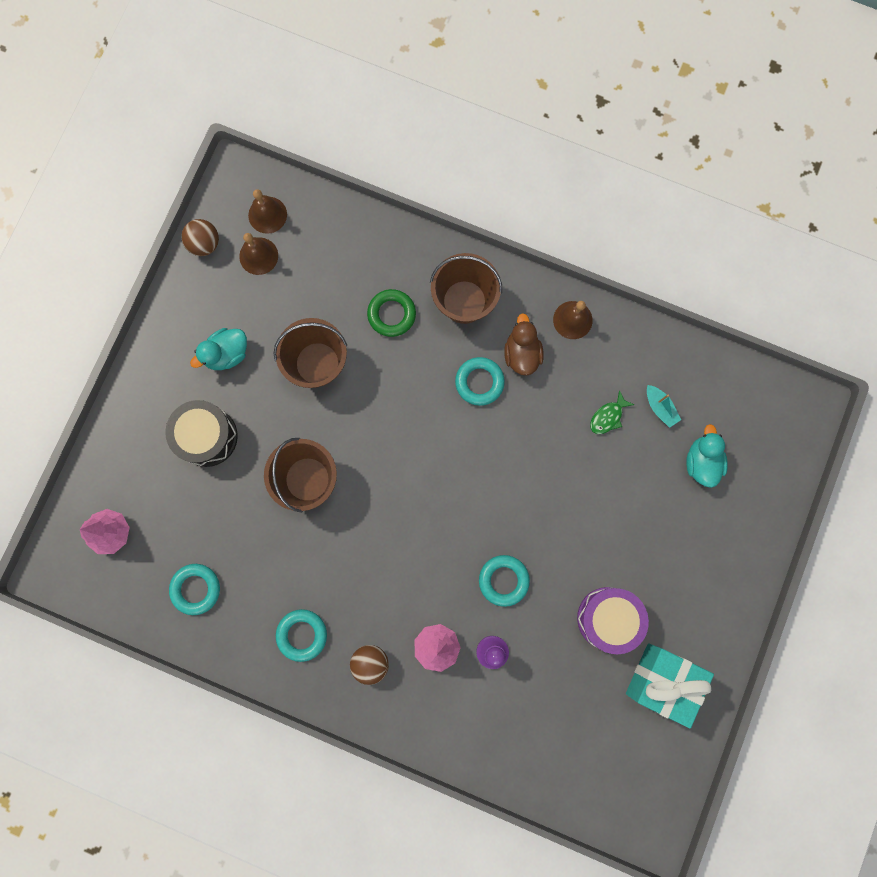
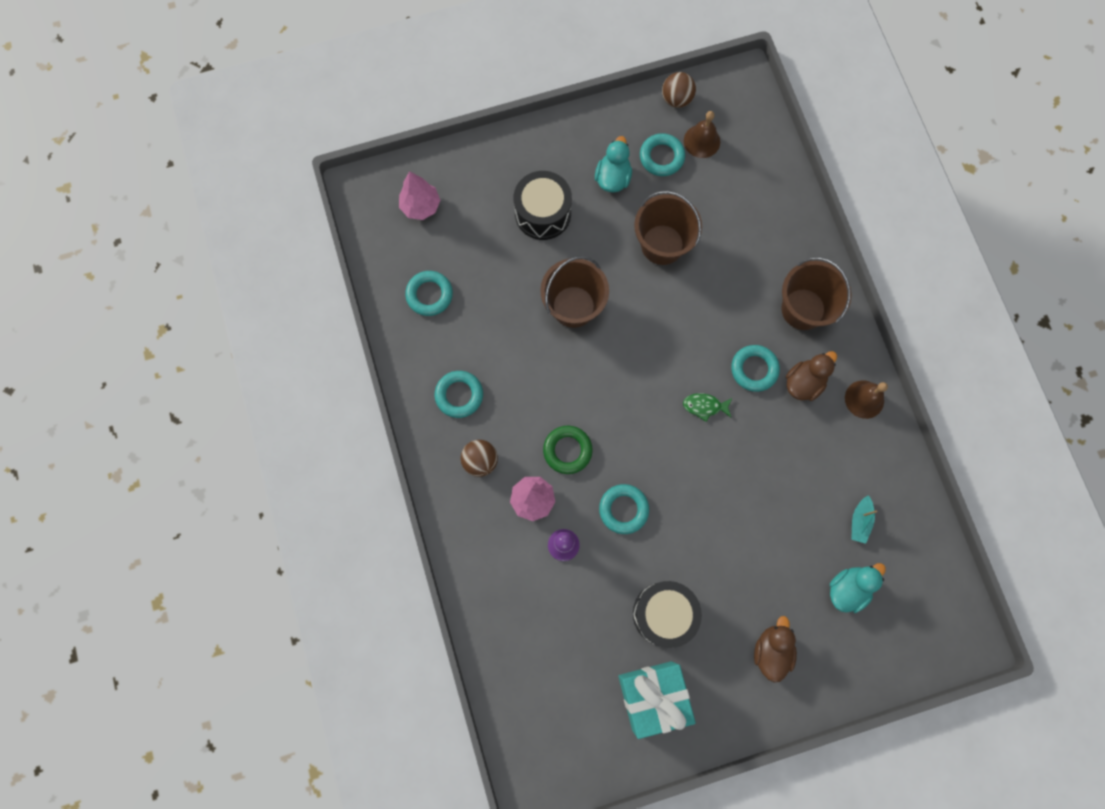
camera: 50 degrees right, 5 degrees down
(227, 354) = (613, 178): turquoise duck -> turquoise duck turned 90 degrees clockwise
(244, 299) = (661, 157): none -> turquoise ring
(267, 215) = (736, 122): brown bell -> none
(391, 314) = (745, 265): green ring -> green ring (567, 450)
(608, 416) = (816, 486): green fish -> green fish (704, 406)
(608, 618) = (664, 614): purple drum -> black drum
(700, 560) = (771, 650): none -> brown duck

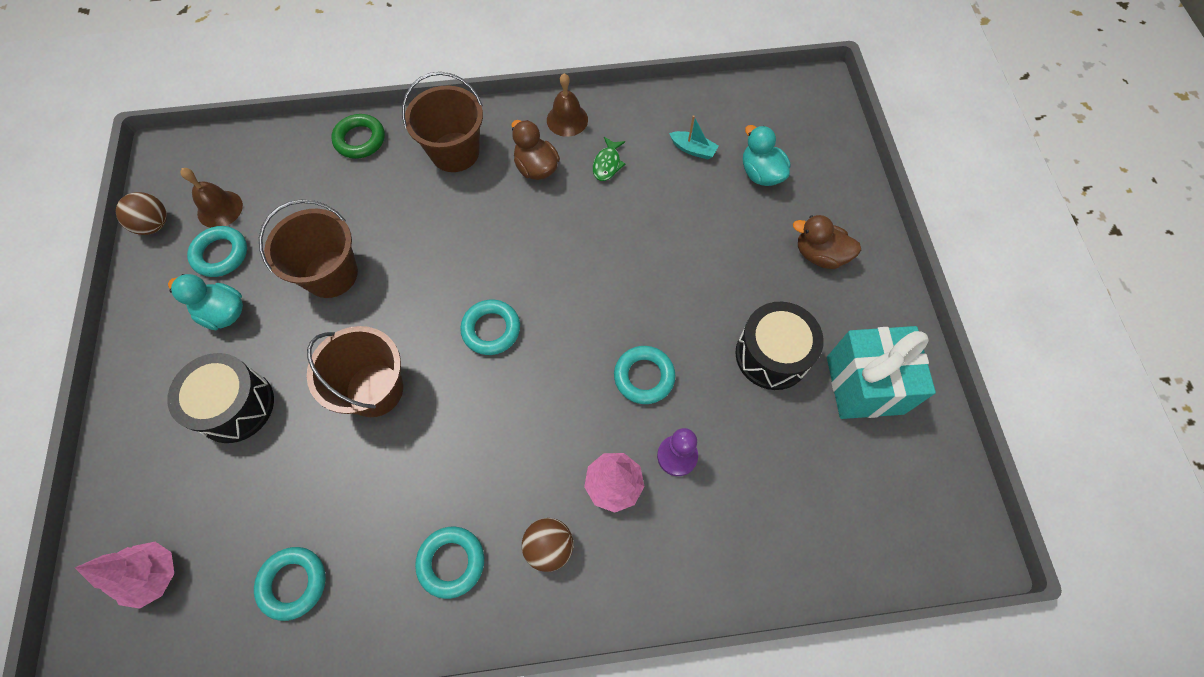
camera: 80 degrees left, 10 degrees down
(567, 450) = (558, 430): green ring -> green ring (360, 140)
(704, 406) = (539, 267): green fish -> green fish (607, 164)
(754, 369) = (509, 210): turquoise ring -> turquoise ring (491, 329)

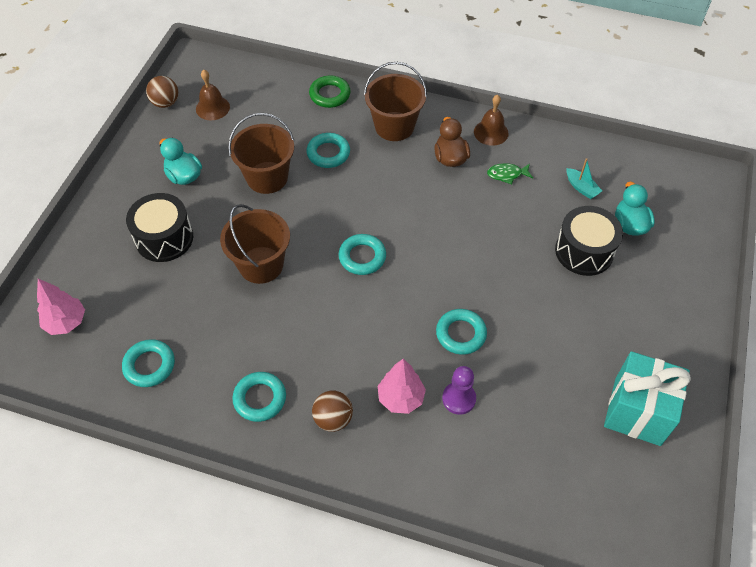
camera: 25 degrees right, 10 degrees down
(220, 254) = (199, 137): turquoise ring -> turquoise ring (328, 153)
(607, 164) = (507, 174): green fish -> green fish turned 45 degrees clockwise
(772, 355) = (571, 359): black drum -> black drum (584, 251)
(819, 255) = (649, 302): brown duck -> none

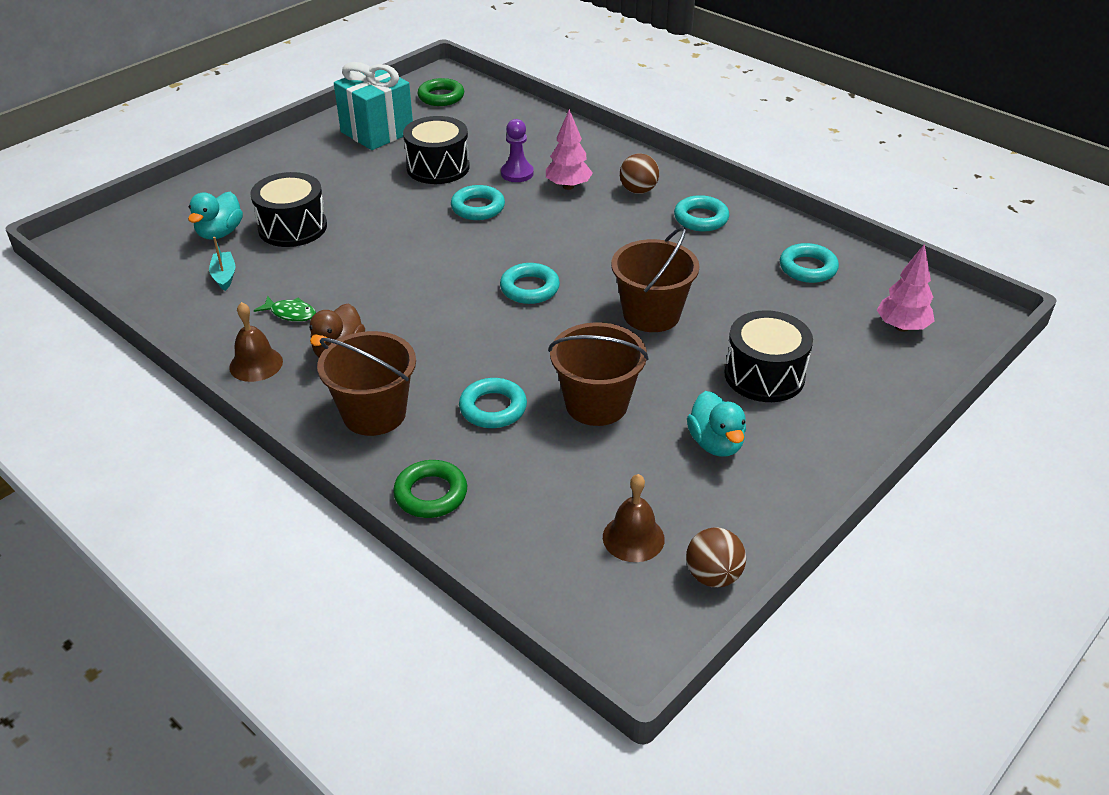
camera: 155 degrees left, 15 degrees down
(536, 377) = (438, 167): none -> black drum
(632, 512) = (441, 97): none -> green ring

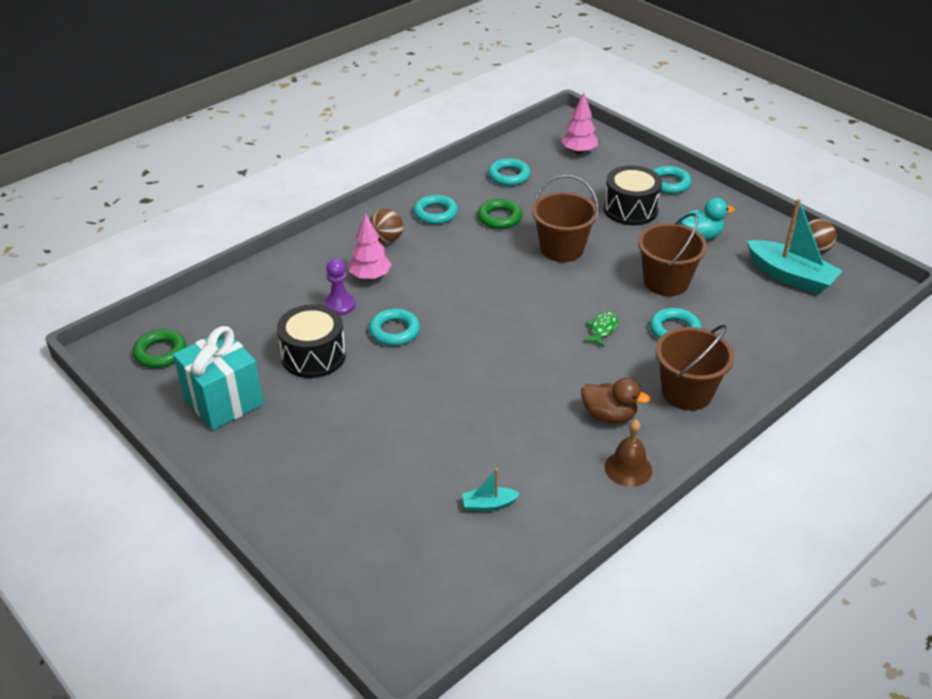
camera: 85 degrees left, 0 degrees up
(220, 233) = (407, 517): turquoise duck -> none
(290, 313) = (553, 450): green fish -> green fish (602, 329)
(292, 227) = (406, 458): black drum -> none
(431, 494) = (768, 362): green ring -> green ring (499, 218)
(529, 288) = (524, 306): turquoise ring -> turquoise ring (669, 184)
(633, 538) = (790, 276): brown bell -> turquoise boat

